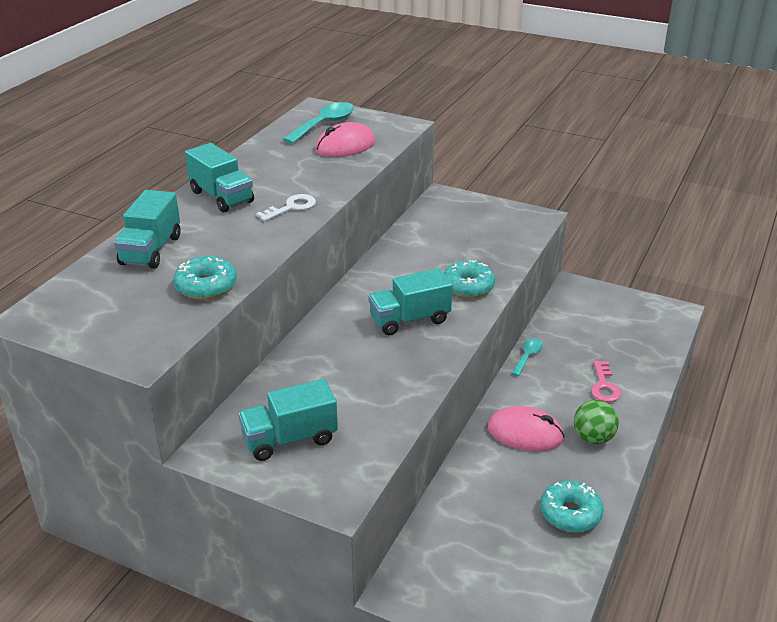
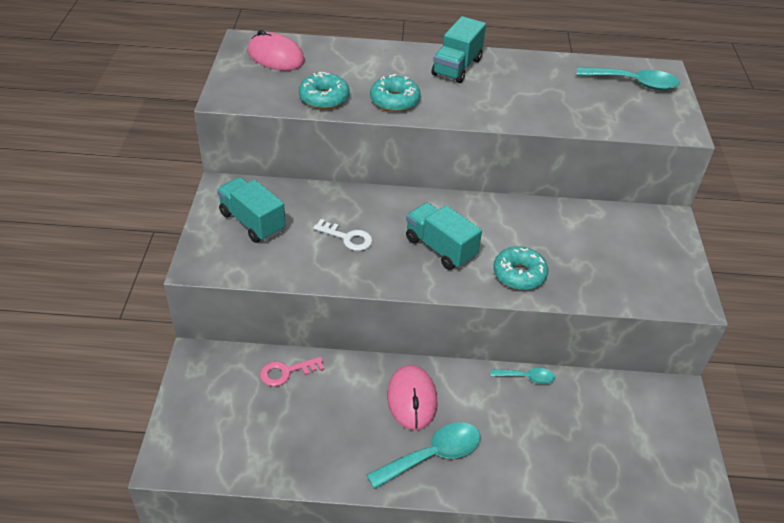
camera: 65 degrees right, 10 degrees up
(151, 250) = (356, 60): turquoise truck -> none
(291, 207) = (467, 105): white key -> white key (347, 238)
(345, 146) = (603, 105): pink mouse -> pink mouse (276, 57)
(570, 513) = (322, 455): turquoise donut -> turquoise donut (394, 101)
(593, 438) = (433, 455): green ball -> turquoise spoon
(604, 386) = (519, 451): pink key -> pink key (286, 372)

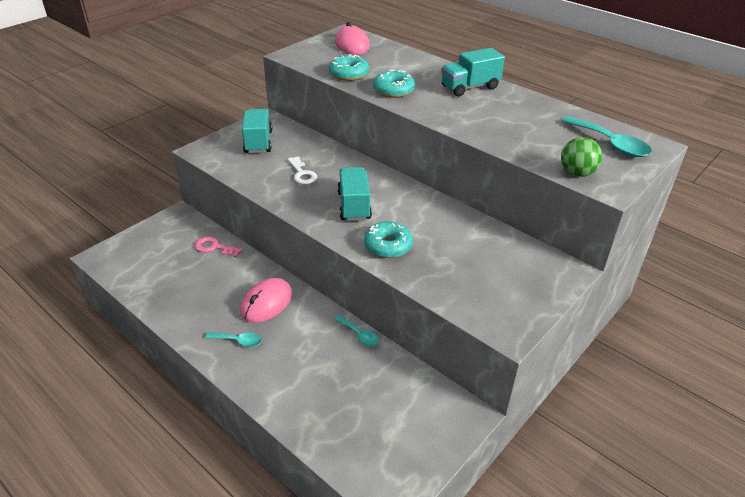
camera: 40 degrees right, 5 degrees down
(433, 455) = (238, 341): turquoise spoon -> turquoise spoon, size x0.57
(646, 126) = (577, 173): none -> green ball

